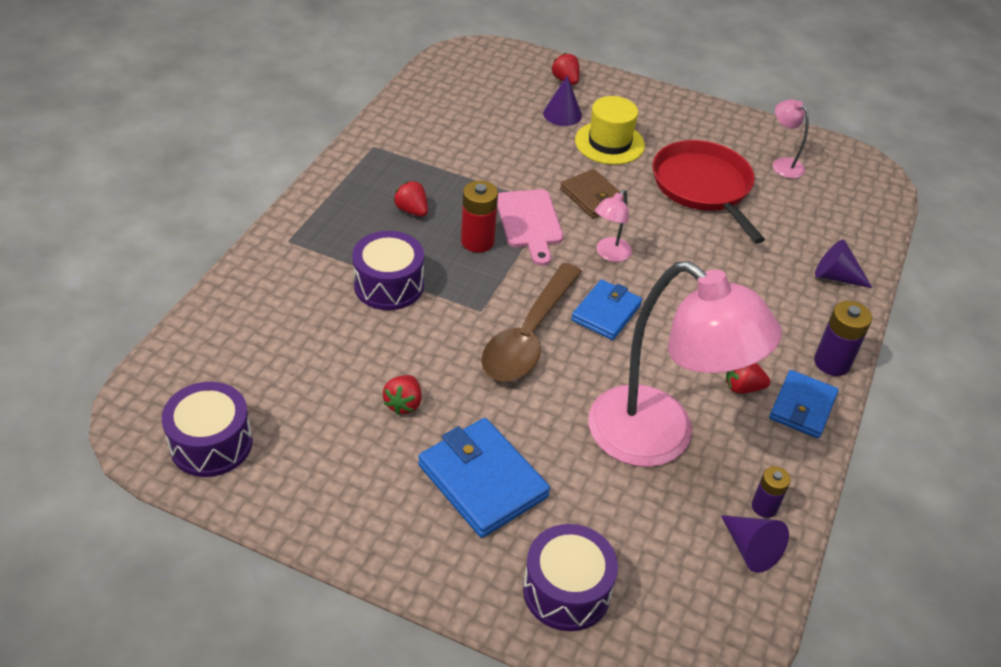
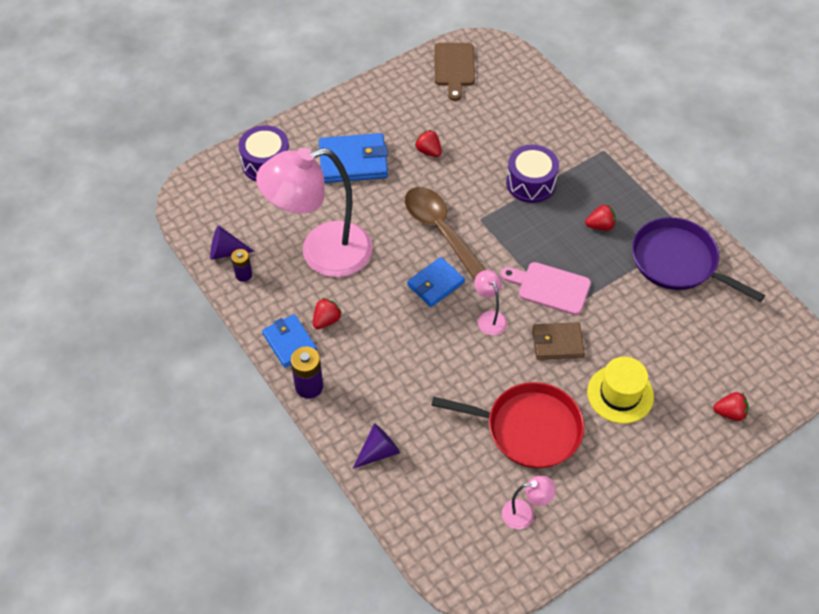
camera: 125 degrees right, 10 degrees up
(211, 444) = (454, 67): purple drum -> brown cutting board
(418, 145) = (678, 262): none -> purple pan
(477, 241) = (546, 247): red battery -> none
(562, 114) = (677, 382): purple cone -> none
(606, 312) = (435, 284): blue wallet -> blue wallet turned 75 degrees clockwise

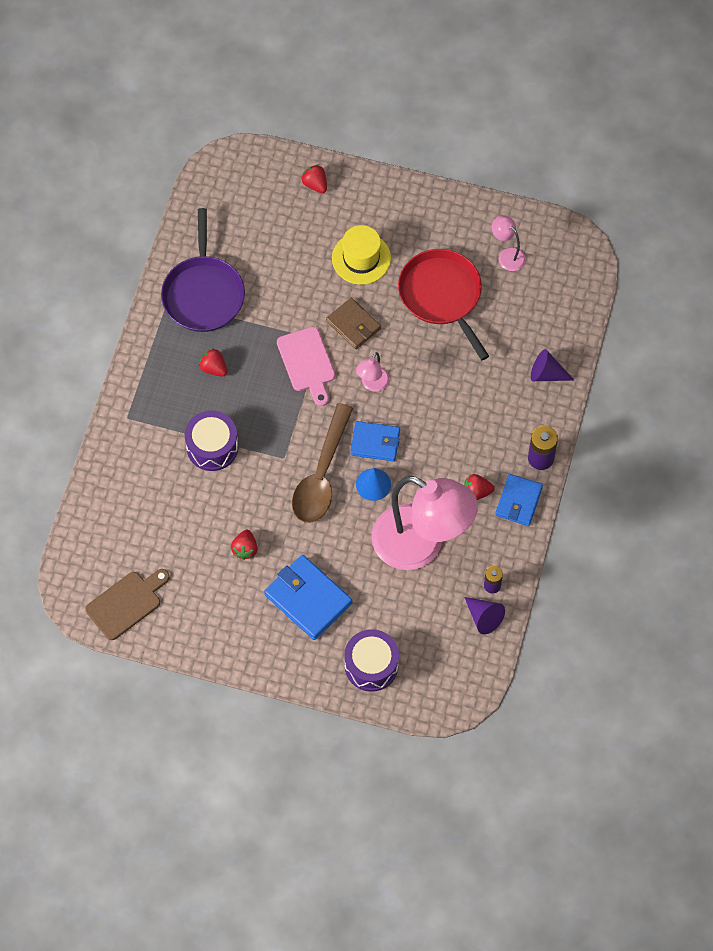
camera: 130 degrees left, 10 degrees up
(402, 258) = (373, 484): none -> blue cone

